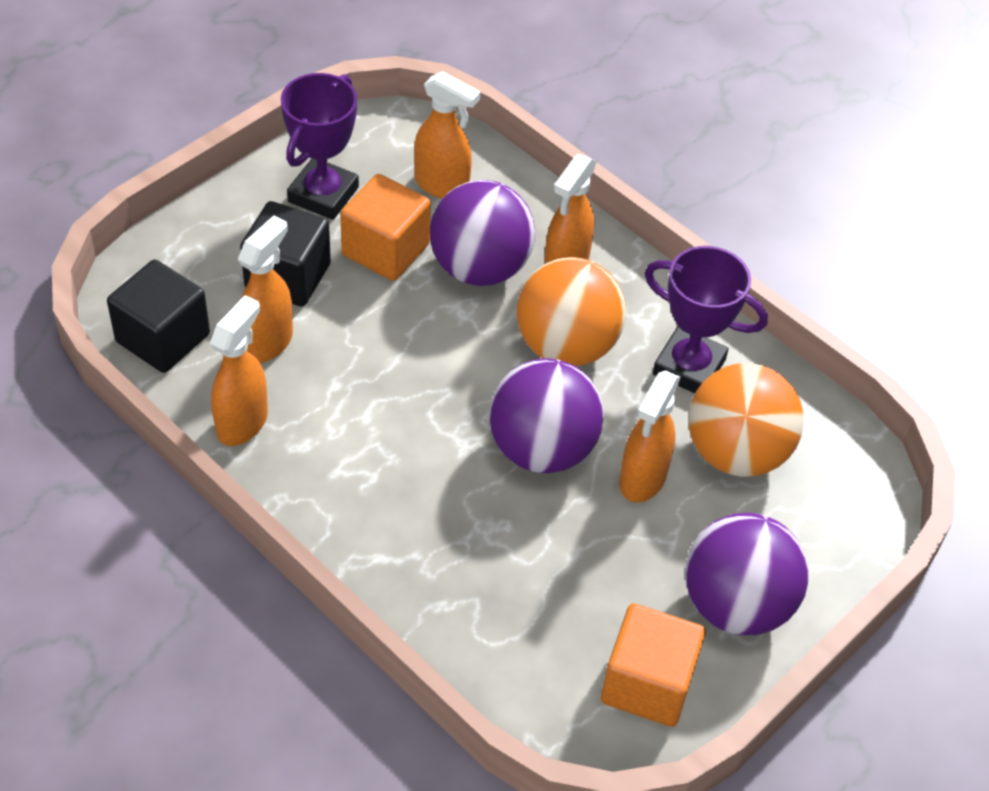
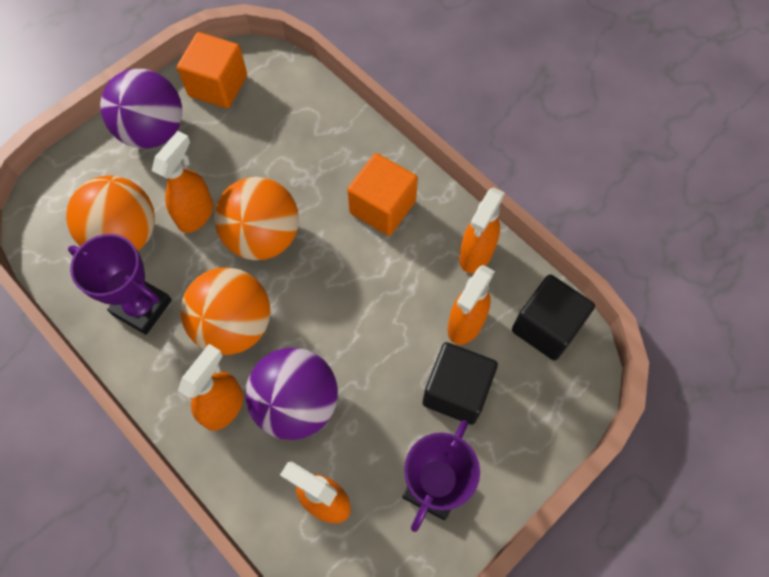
camera: 175 degrees left, 15 degrees up
(385, 250) = (376, 422): orange cube -> orange cube (382, 207)
(542, 448) = (263, 237): purple ball -> orange ball

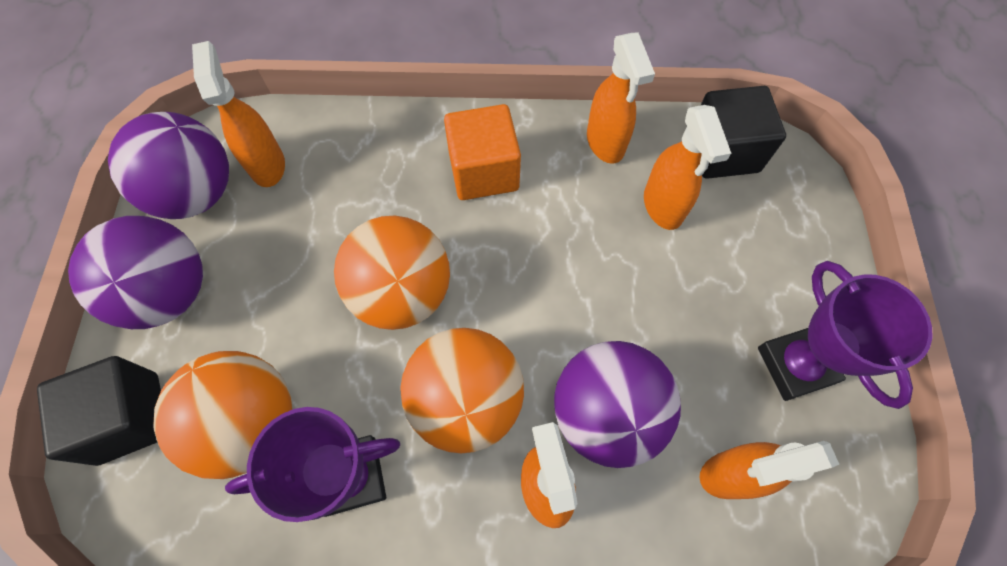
camera: 45 degrees left, 0 degrees up
(196, 214) = (308, 332): orange spray bottle -> orange spray bottle (267, 164)
(218, 86) = (196, 193): orange cube -> purple ball
(456, 391) = (719, 267): black cube -> black cube (129, 418)

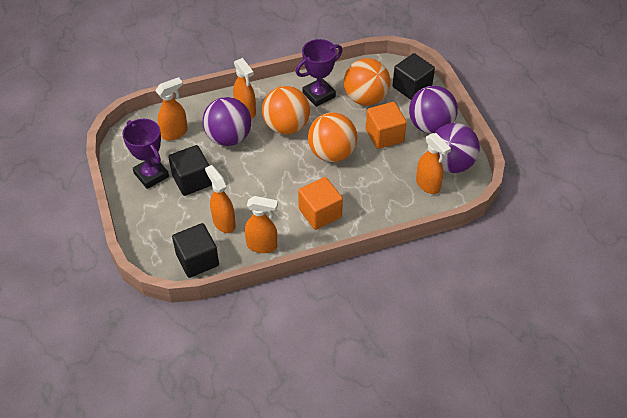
camera: 160 degrees right, 15 degrees down
(274, 300) = (384, 135): none -> orange cube
(605, 143) = (262, 246): orange spray bottle -> orange spray bottle turned 135 degrees clockwise
(708, 321) = (192, 180): none -> black cube

